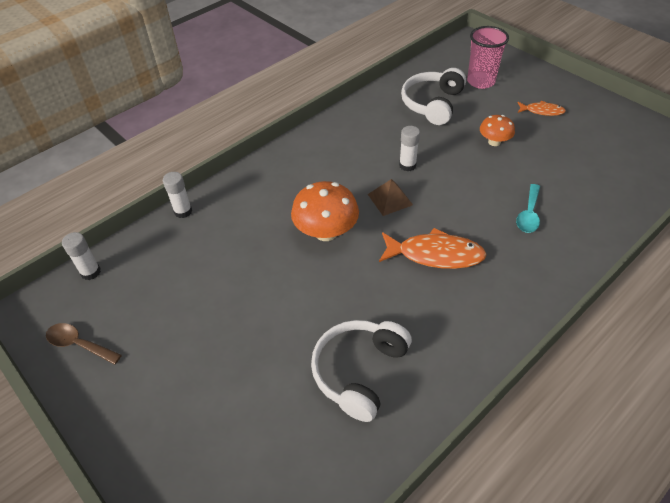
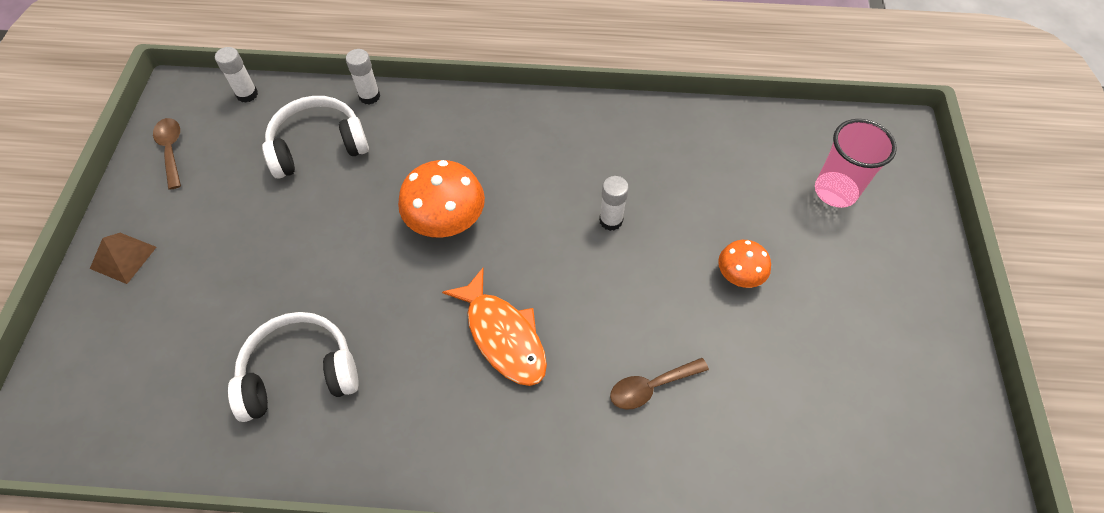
camera: 45 degrees right, 10 degrees up
(390, 199) = (543, 241): brown pyramid -> brown pyramid (123, 257)
(432, 104) = (738, 173): white headphones -> white headphones (318, 146)
(529, 214) = (651, 387): turquoise spoon -> brown spoon
(542, 111) = (854, 288): orange fish -> none

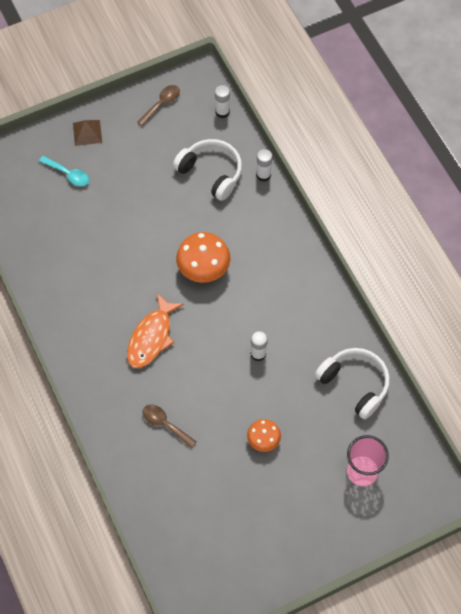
camera: 60 degrees right, 5 degrees up
(162, 316) = (68, 174): none -> turquoise spoon
(299, 373) = (76, 255): white headphones -> white headphones (355, 384)

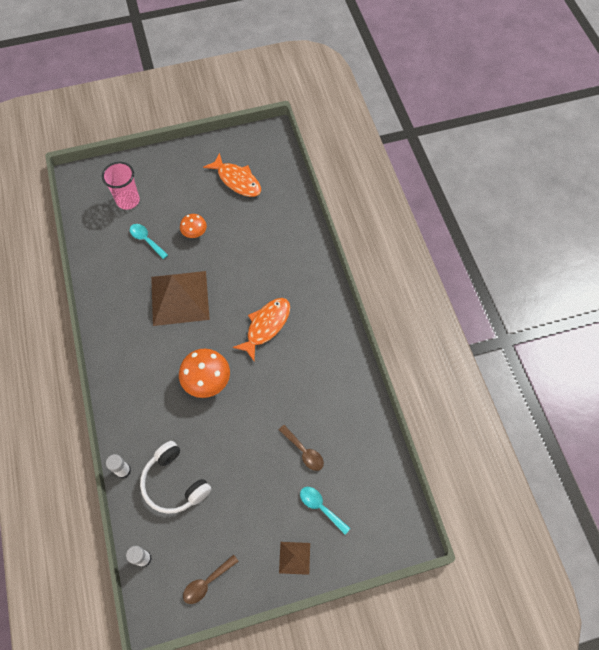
camera: 170 degrees left, 0 degrees up
(165, 424) = (268, 255): brown spoon -> brown spoon (304, 451)
(227, 528) = (237, 180): none -> orange fish
(258, 354) = (179, 298): white glue stick -> brown pyramid
(320, 420) = (146, 240): none -> turquoise spoon
(355, 384) = (109, 262): white headphones -> none

